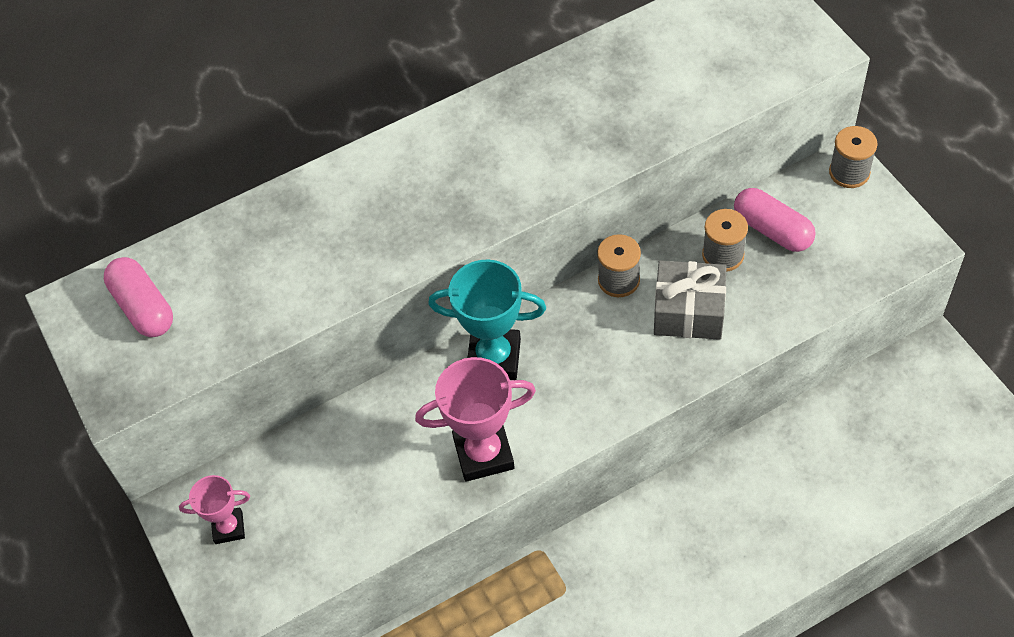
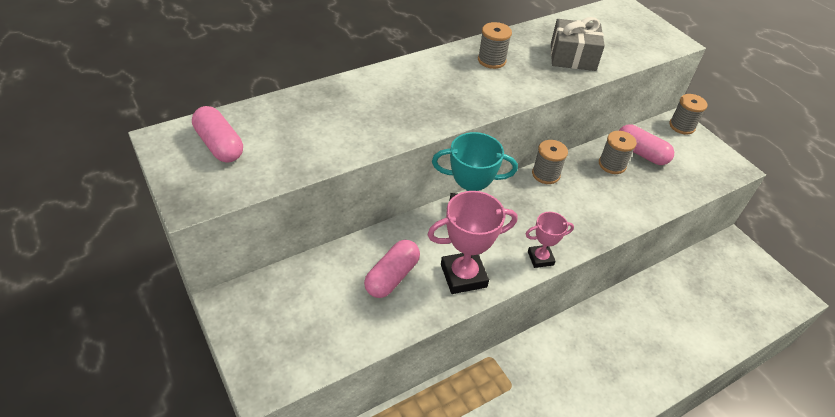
camera: 10 degrees left, 10 degrees down
(228, 528) = (268, 318): pink trophy -> pink trophy (540, 258)
(387, 460) = (392, 276): none -> pink capsule
(524, 120) = (491, 60): none -> grey spool
(688, 312) = (596, 195): grey gift -> grey gift (573, 57)

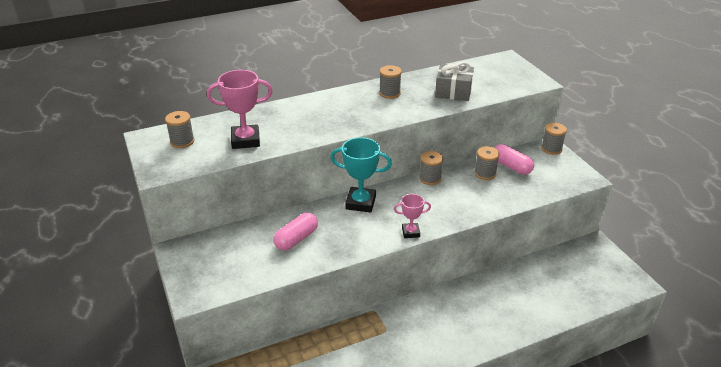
camera: 10 degrees right, 10 degrees down
(219, 145) = (182, 141): pink capsule -> grey spool
(463, 276) = (349, 241): pink trophy -> pink trophy (245, 140)

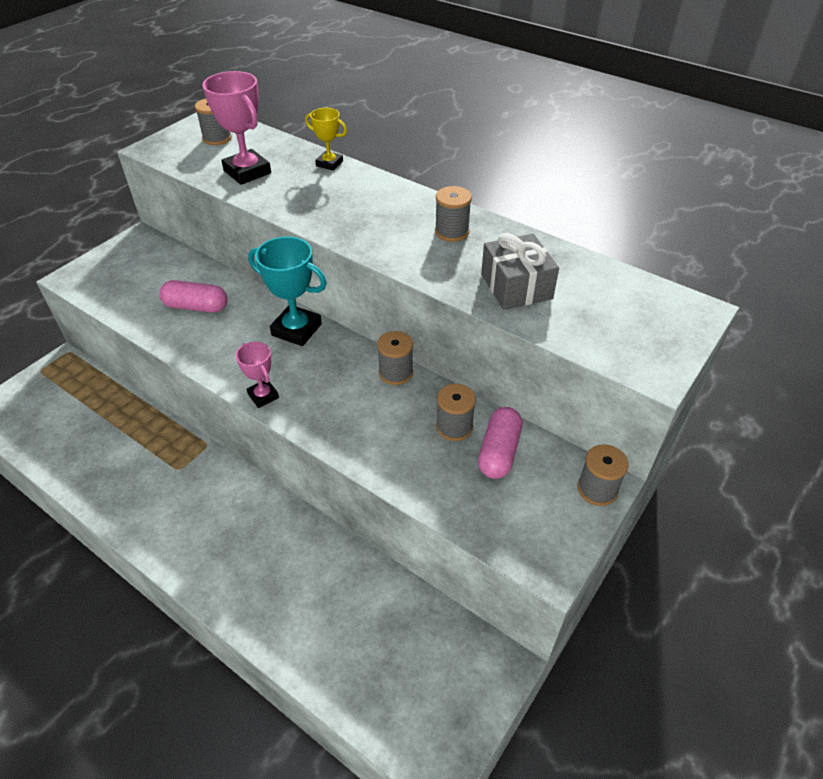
camera: 60 degrees right, 10 degrees up
(273, 109) = (329, 163): none -> yellow trophy
(360, 203) = (296, 330): turquoise trophy -> turquoise trophy turned 45 degrees counterclockwise

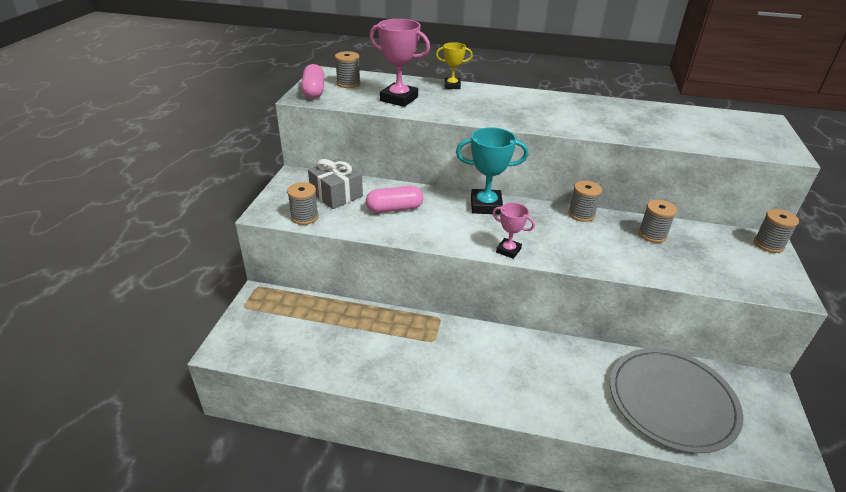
camera: 25 degrees left, 10 degrees down
(364, 636) = (672, 401): none -> grey plate
(452, 232) = (582, 108): grey spool -> grey spool (304, 217)
(499, 452) = (693, 241): pink capsule -> pink capsule (314, 91)
(516, 286) = (658, 128): grey gift -> grey gift (336, 194)

